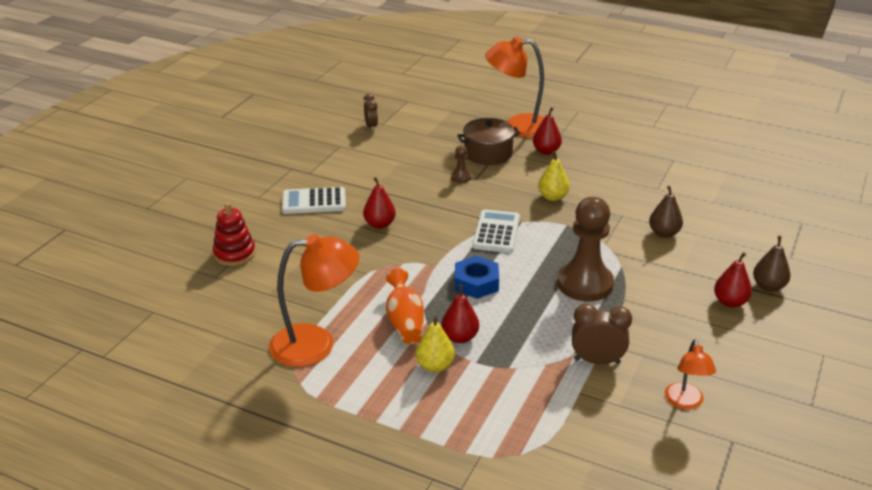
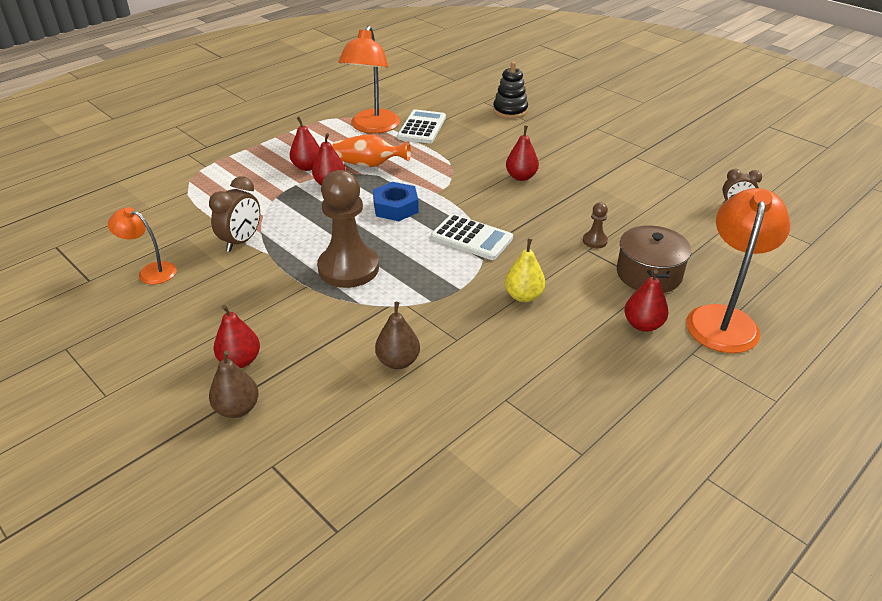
camera: 110 degrees right, 5 degrees up
(234, 254) = (510, 111): red stacking toy -> black stacking toy
(314, 202) = (577, 151): white calculator -> white calculator (422, 127)
(435, 366) = (307, 167): yellow pear -> red pear

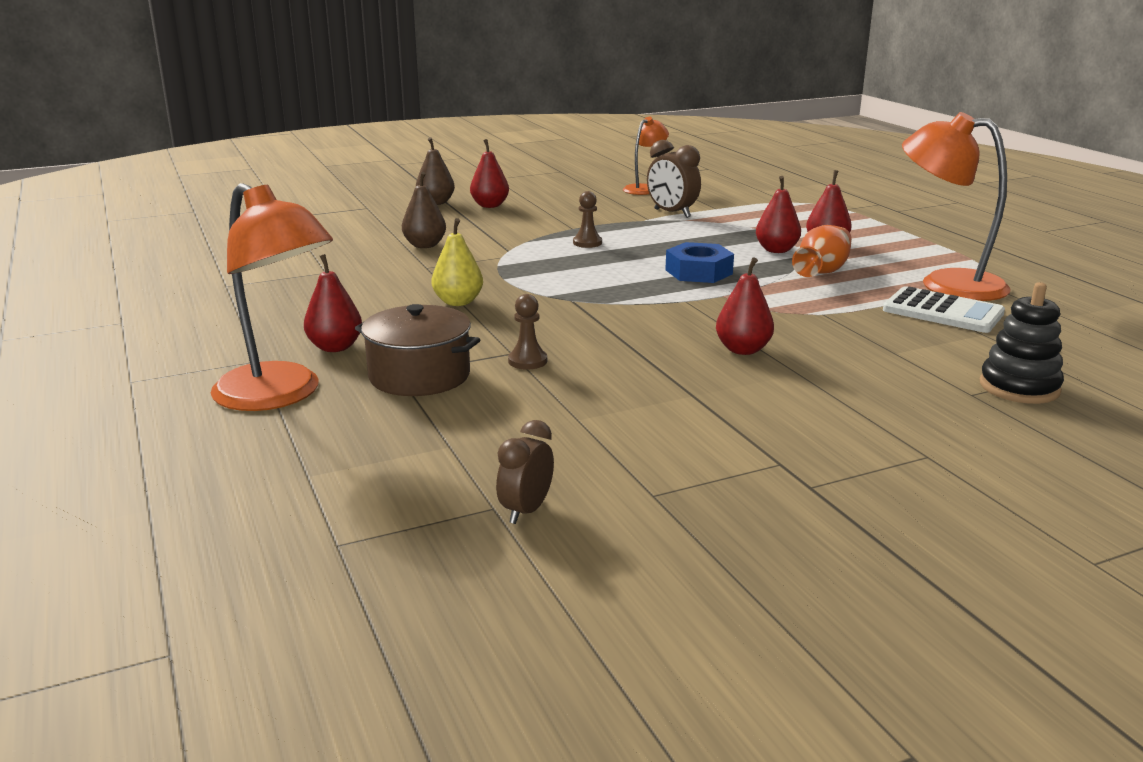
camera: 110 degrees right, 15 degrees down
(348, 268) = (587, 243): brown pawn -> brown pawn, size x0.42
(471, 238) = (598, 297): white calculator -> none

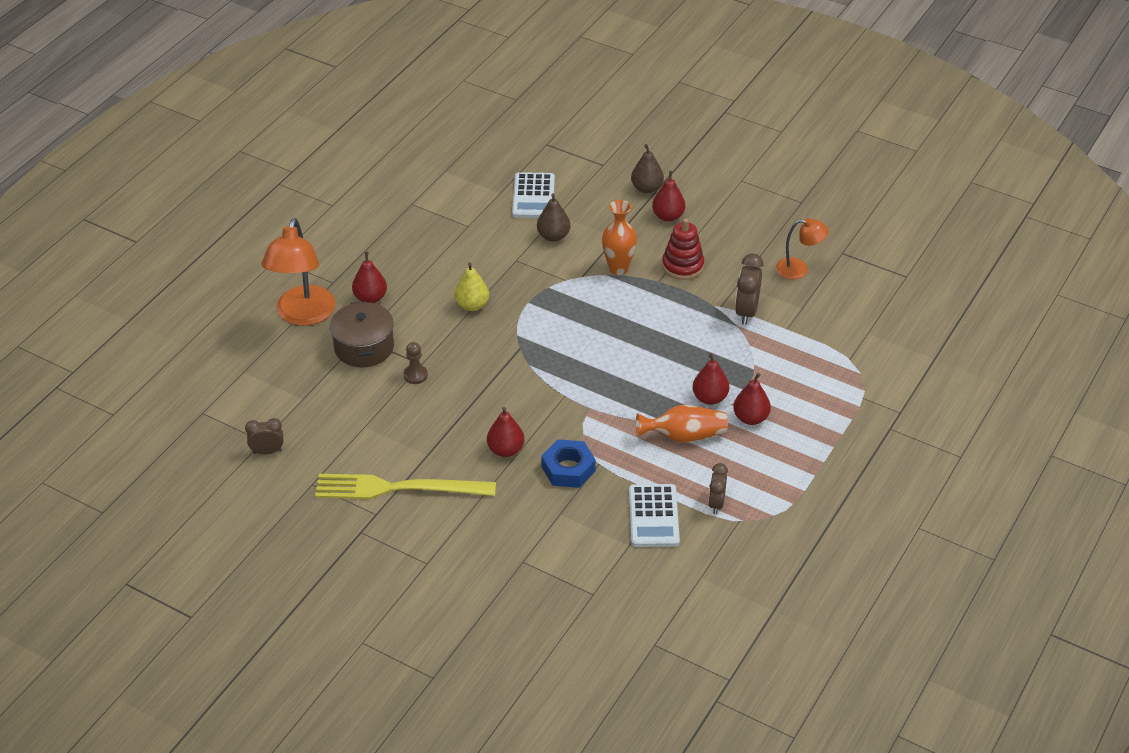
camera: 55 degrees right, 20 degrees up
(348, 238) = (533, 196): none -> white calculator
(526, 236) = (618, 269): none -> orange vase
(568, 216) = (682, 266): none -> red stacking toy
(587, 243) = (632, 303): brown pawn -> none
(698, 272) = (624, 379): blue nut -> blue nut (568, 469)
(741, 431) = (398, 488): none -> yellow fork
(946, 283) = (716, 503): orange lamp -> brown clock
(1019, 387) = (549, 579): black stacking toy -> none

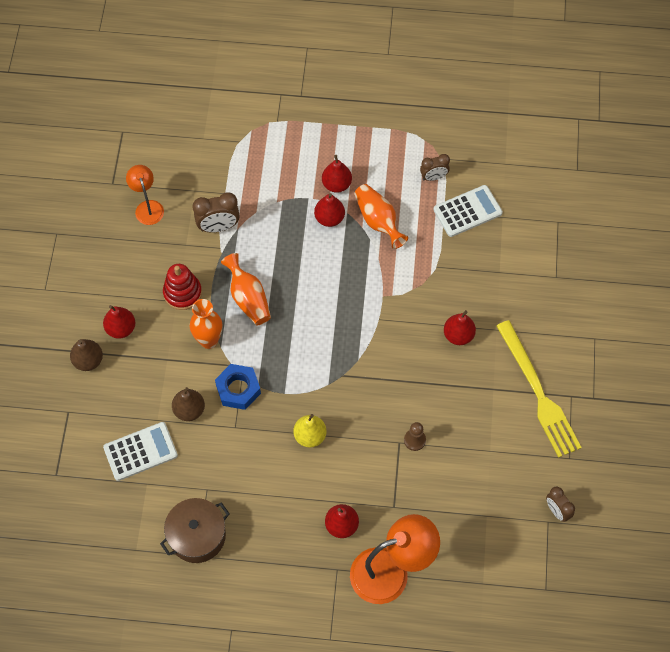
camera: 115 degrees left, 20 degrees up
(364, 347) = (403, 498): brown pot -> brown pot (197, 535)
(568, 469) = (453, 284): blue nut -> blue nut (238, 389)
(648, 308) = (248, 298): none -> orange vase

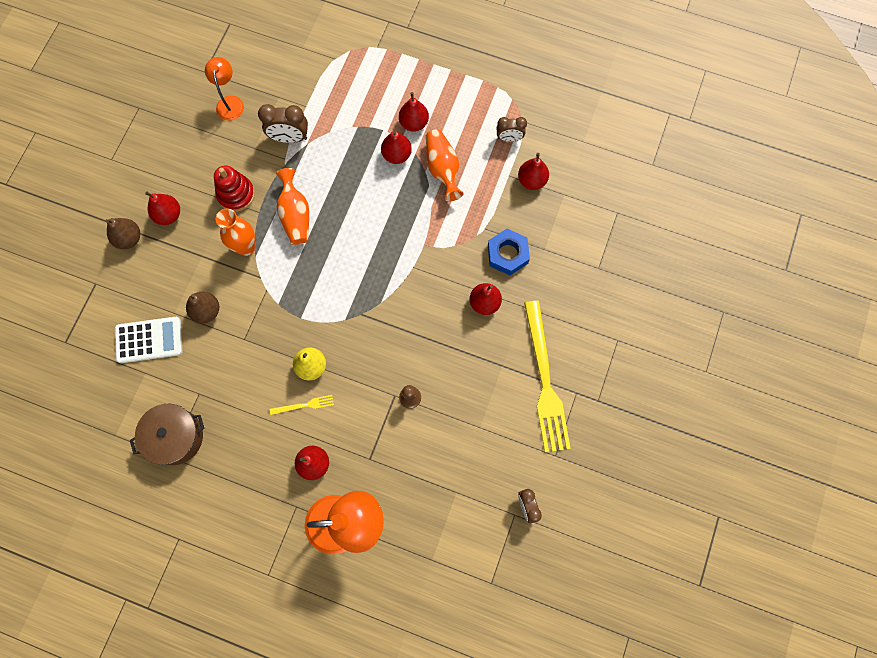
camera: 15 degrees right, 10 degrees up
(238, 389) = (258, 302): blue nut -> blue nut (507, 254)
(314, 473) = (304, 405): none -> yellow fork
(467, 211) = (532, 180): white calculator -> red pear

